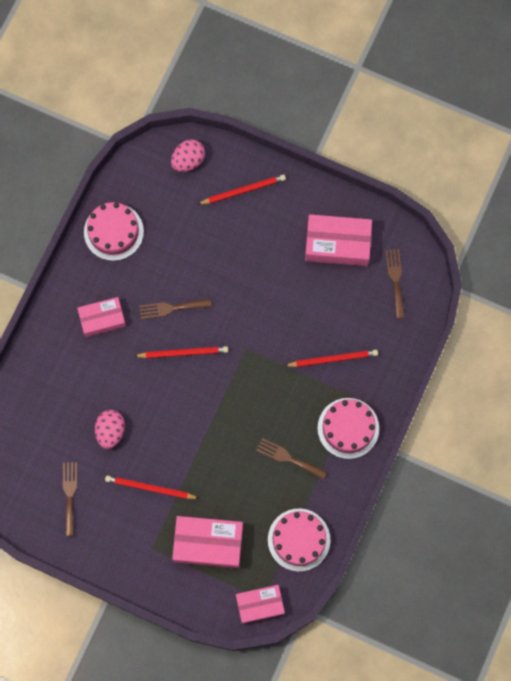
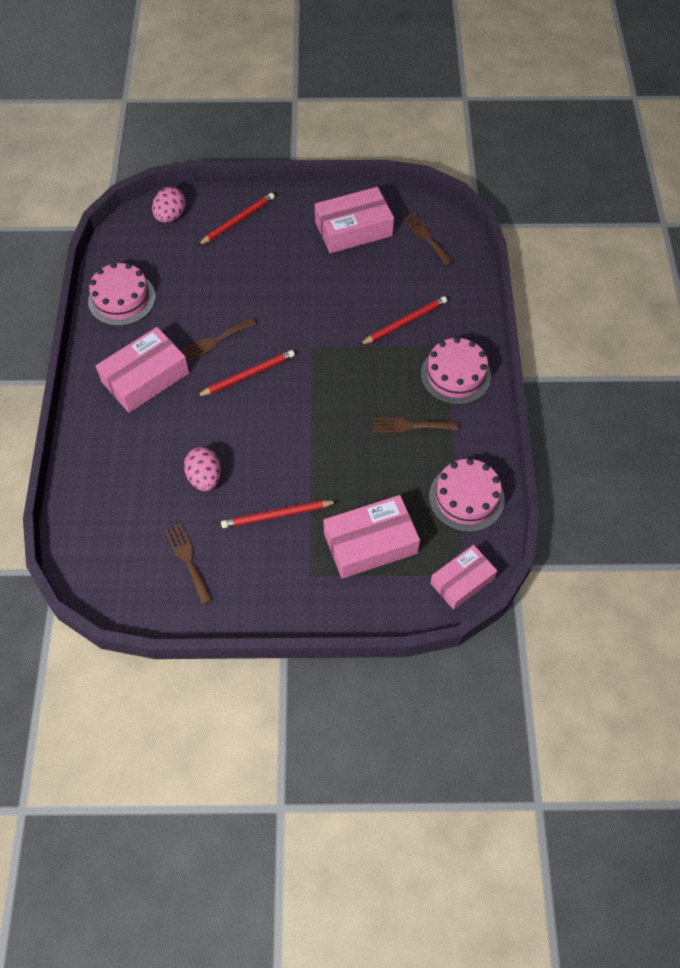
camera: 25 degrees left, 15 degrees down
(102, 319) = (145, 377): pink box -> pink box, size x1.52

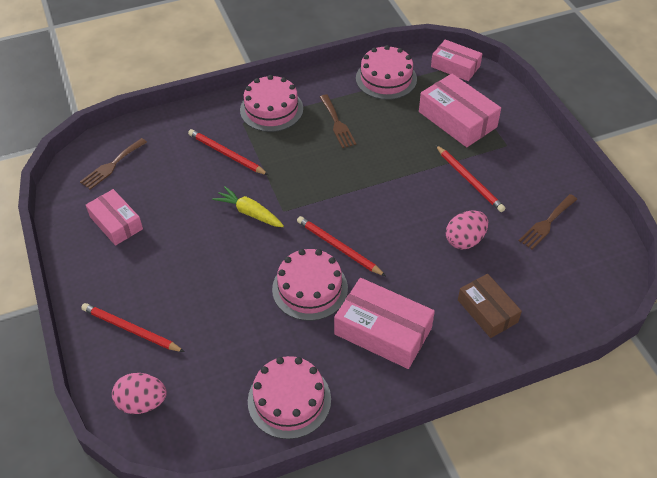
camera: 110 degrees left, 10 degrees down
(121, 461) = (487, 311): none -> brown box
(215, 341) = (310, 288): brown fork -> pink cake
(321, 321) = (249, 213): none -> yellow carrot
(353, 229) = (116, 223): pink box -> pink box, size x0.66

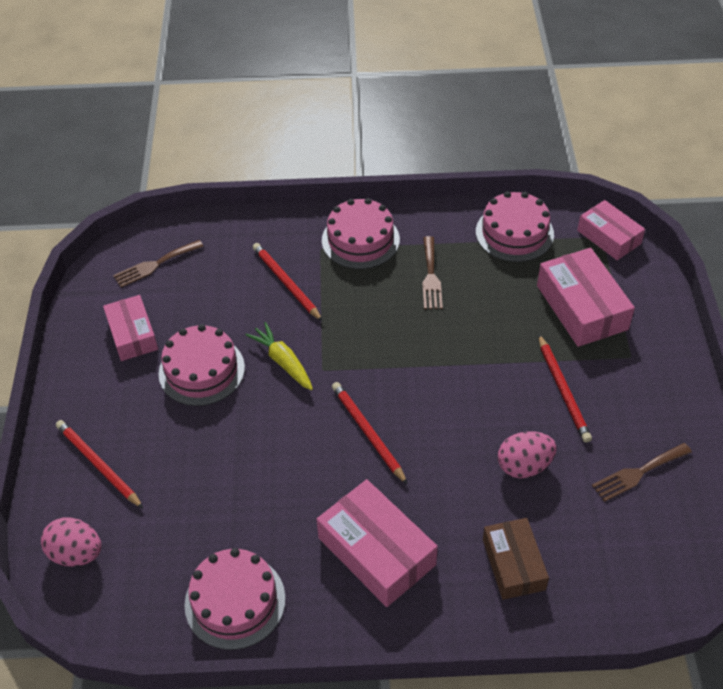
camera: 20 degrees right, 0 degrees up
(310, 288) = (313, 474): pink cake -> pink cake (201, 370)

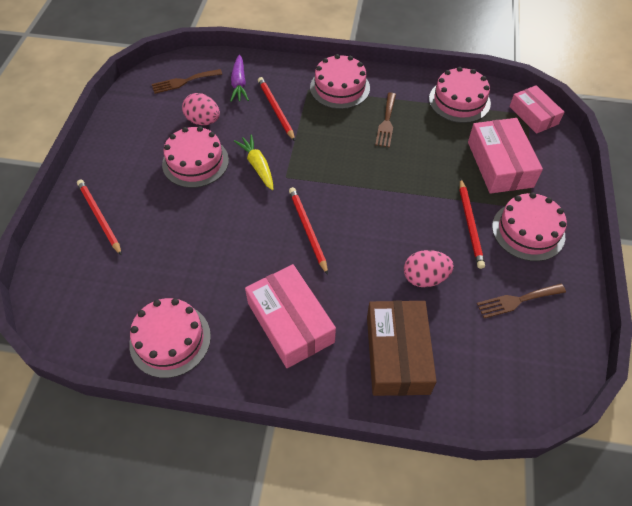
camera: 10 degrees right, 5 degrees up
(76, 553) = (63, 280): pink egg -> pink egg (203, 121)
(132, 334) = (153, 128): pink box -> none
(229, 256) = (239, 84): none -> purple carrot
(513, 564) = (397, 354): brown box -> brown box, size x1.52
(633, 385) = (528, 231): none -> pink cake

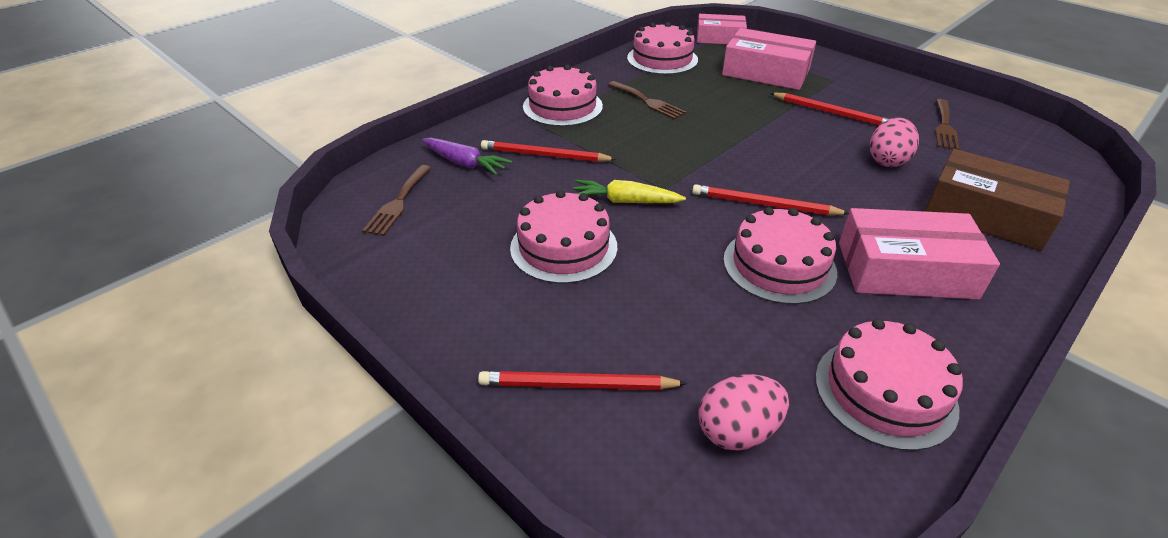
camera: 55 degrees left, 15 degrees down
(203, 121) = (494, 213): pink egg -> pink egg (737, 431)
(528, 231) = (861, 91): pink cake -> pink cake (779, 265)

